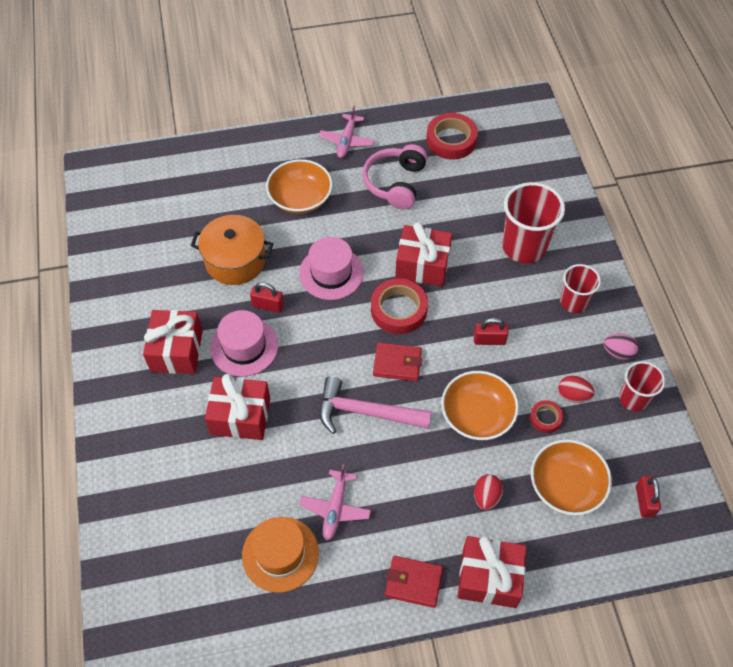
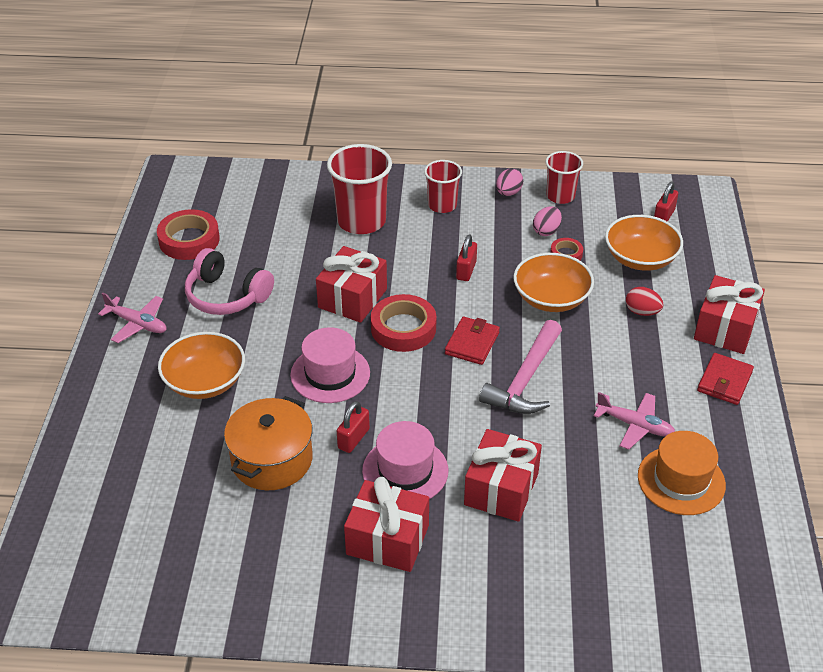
camera: 75 degrees left, 15 degrees down
(573, 395) = (546, 231): red egg -> pink egg
(644, 501) = (664, 216): red padlock -> red padlock turned 75 degrees counterclockwise

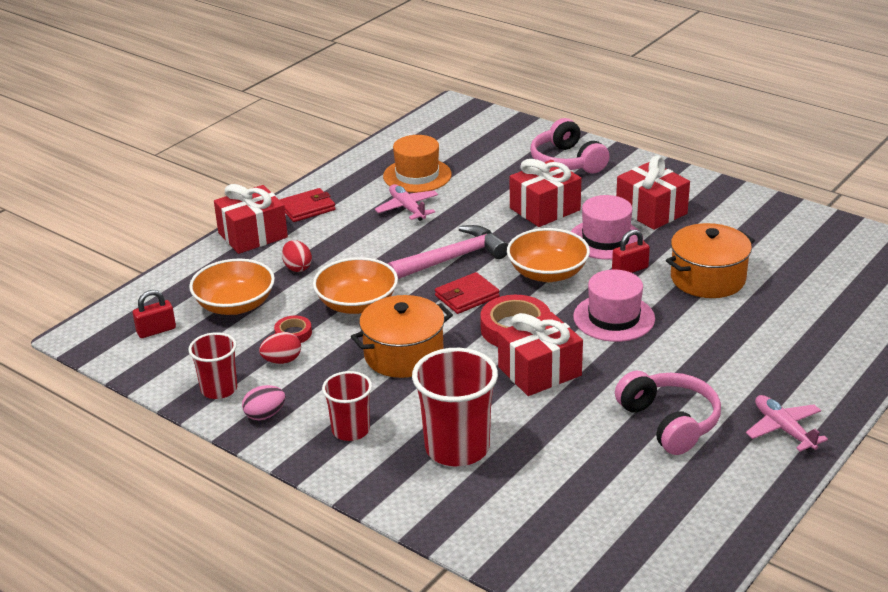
camera: 145 degrees left, 10 degrees down
(189, 240) = (677, 507): red tape -> none
(205, 381) = (736, 352): orange bowl -> orange bowl (547, 273)
(466, 270) = (404, 355): red padlock -> orange pot
(546, 231) = (282, 361): pink egg -> red egg
(547, 590) = (567, 161): none -> pink headphones

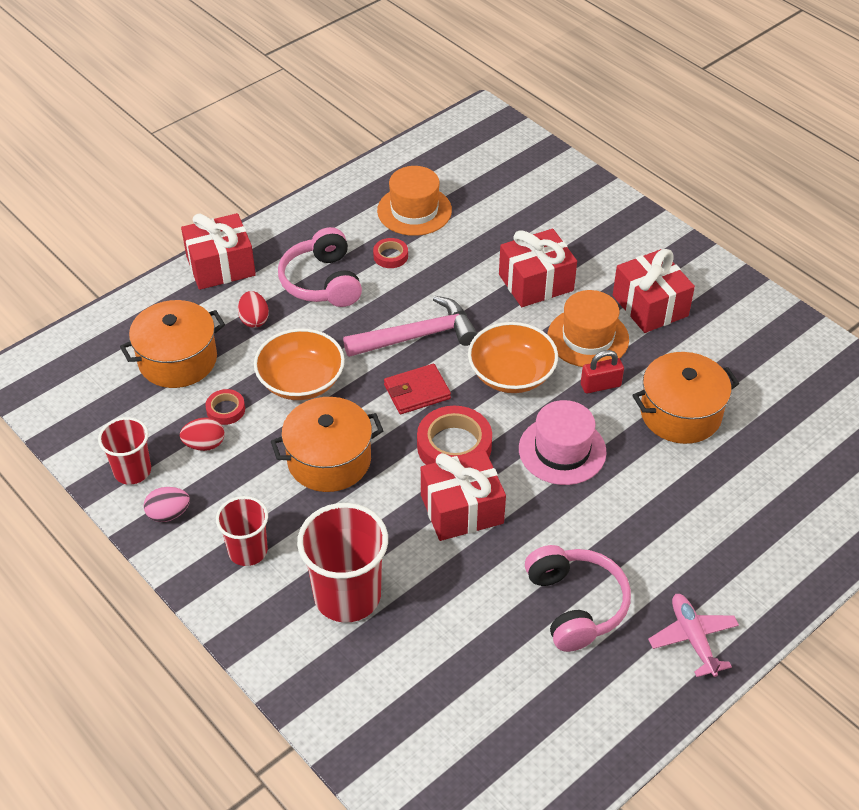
camera: 10 degrees right, 15 degrees up
(156, 330) = (91, 380): red padlock -> none
(235, 305) = (178, 360): orange bowl -> orange pot
(307, 208) = (286, 238): red wallet -> none
(407, 208) = (390, 256): pink plane -> red tape
(567, 161) = (581, 217): pink headphones -> pink headphones (322, 282)
(605, 239) = (588, 338): pink hat -> orange hat

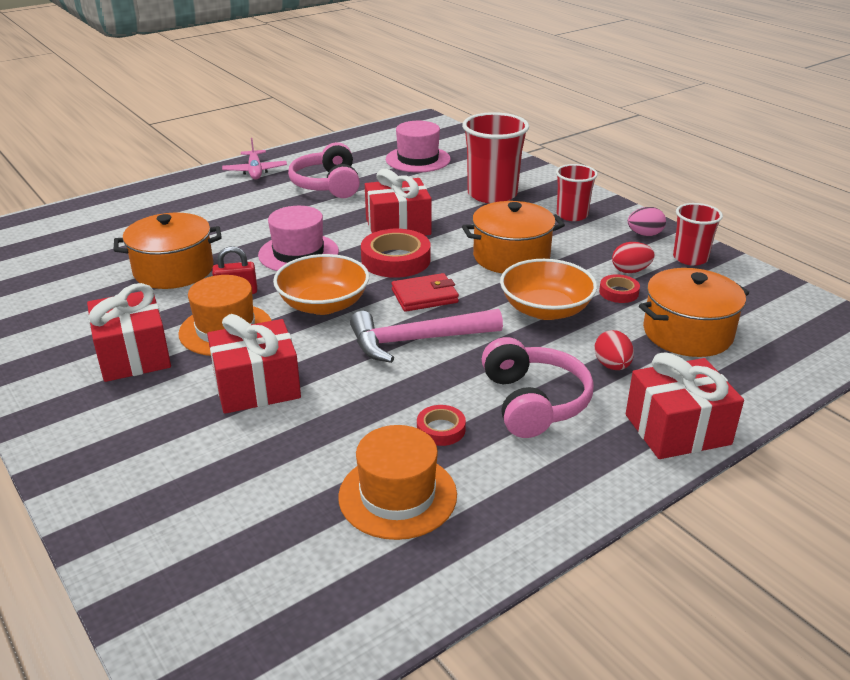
camera: 175 degrees left, 15 degrees down
(460, 696) = (418, 159): none -> pink hat

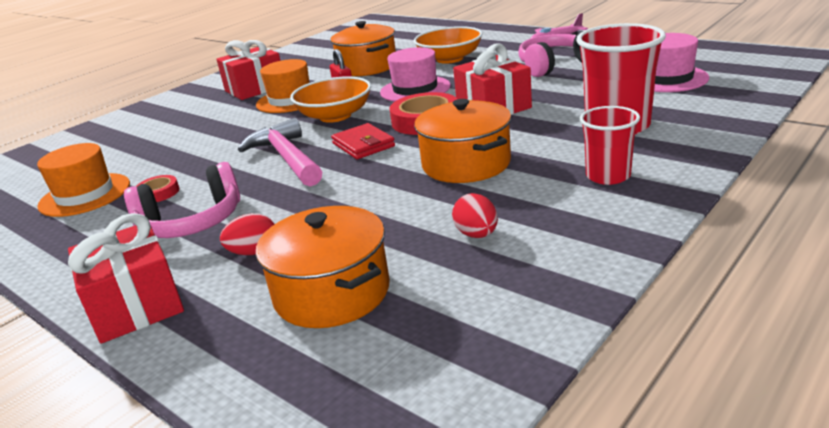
camera: 80 degrees right, 5 degrees down
(257, 386) = (219, 126): red gift -> none
(545, 309) = (359, 200): orange bowl -> orange bowl (450, 59)
(618, 292) = (415, 234): red tape -> none
(644, 234) = (596, 231): pink egg -> none
(690, 258) = (546, 274): red cup -> none

